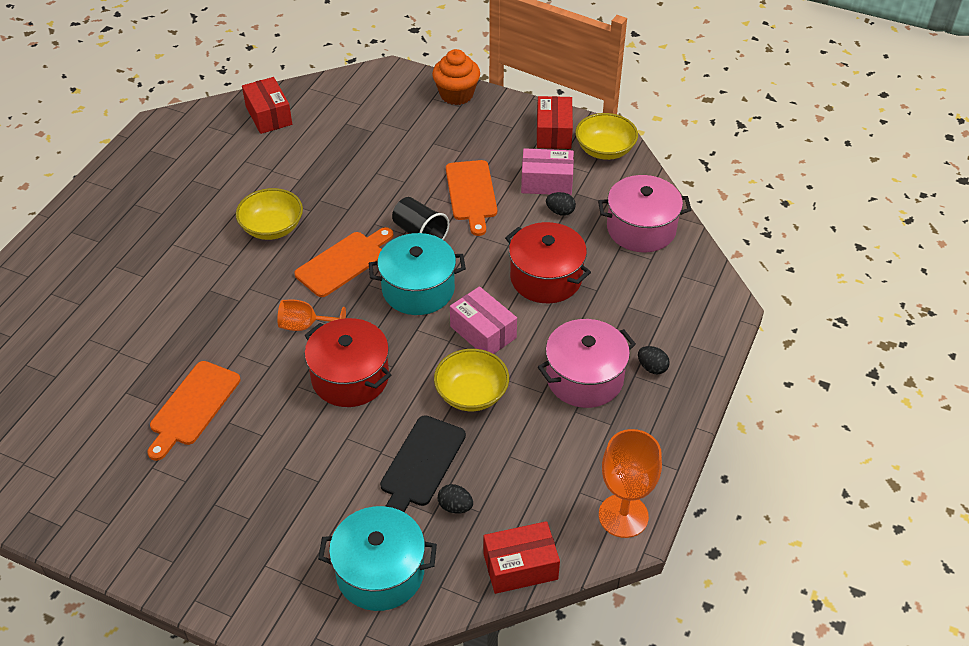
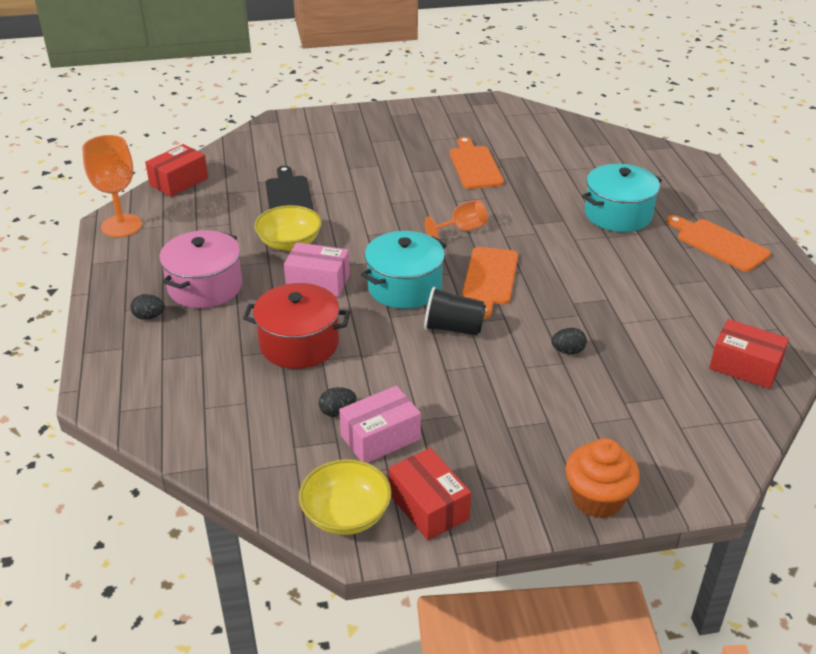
camera: 145 degrees right, 10 degrees down
(272, 228) = (583, 276): yellow bowl -> none
(350, 377) = (390, 217): red pot -> none
(380, 572) = (266, 151): turquoise pot -> turquoise pot (618, 214)
(455, 507) = (246, 189): black egg -> black egg (568, 351)
(471, 194) = (447, 386): orange cutting board -> orange cutting board (718, 243)
(641, 229) = (235, 434): pink pot -> none

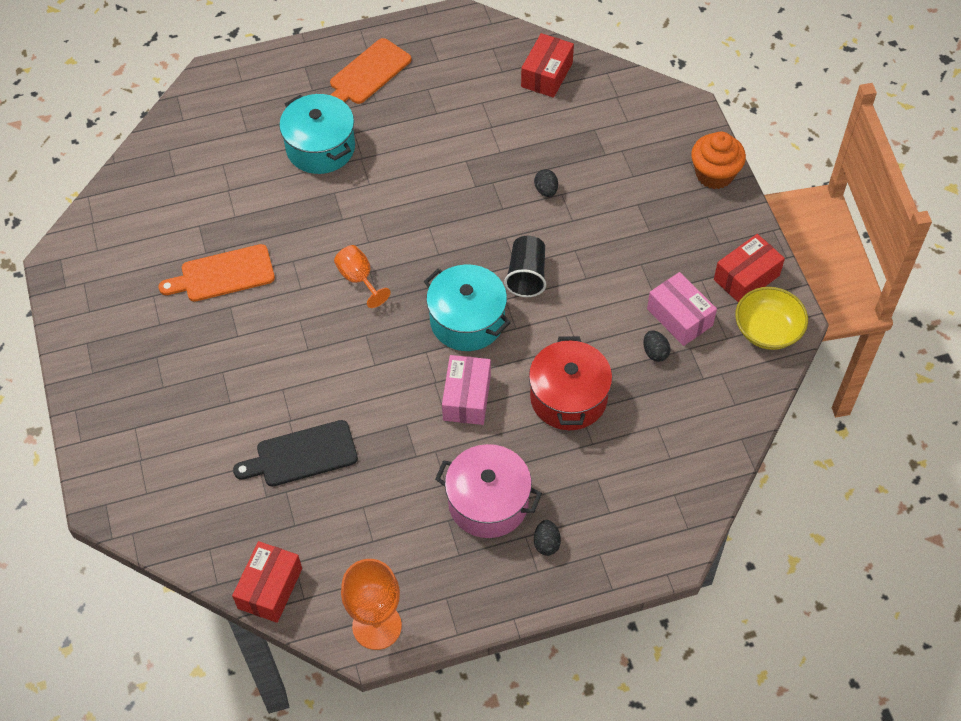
camera: 95 degrees left, 20 degrees up
(179, 181) = (270, 588): red box -> red box turned 75 degrees clockwise
(289, 243) = (398, 437): yellow bowl -> none
(489, 279) = (445, 251): orange cutting board -> none

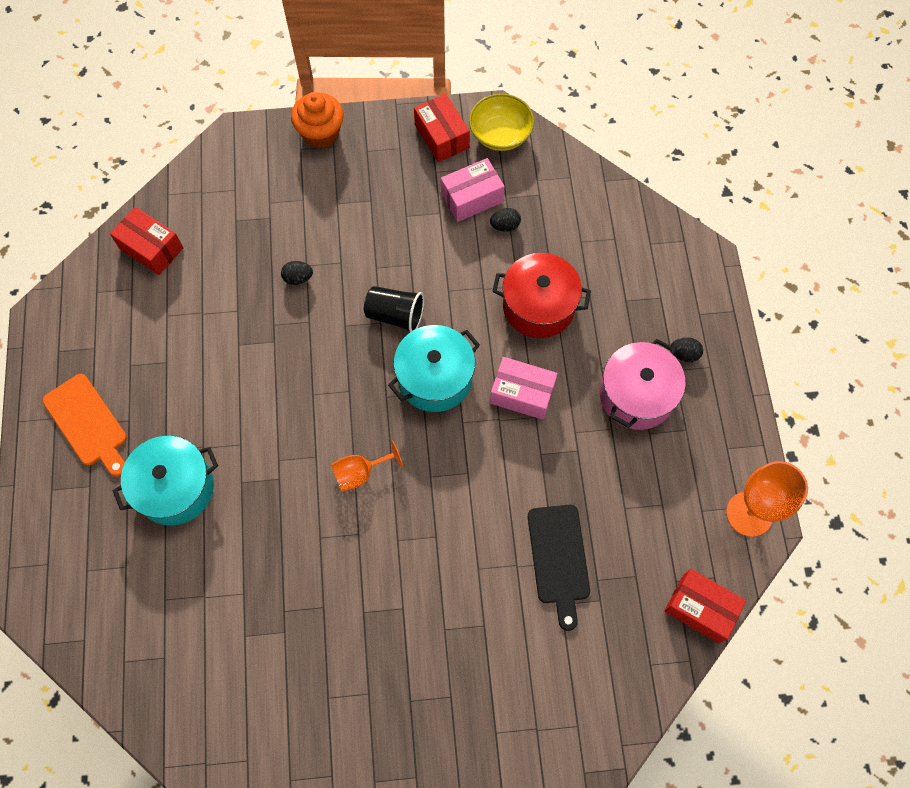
camera: 80 degrees left, 10 degrees up
(223, 274) = (319, 615): orange cutting board -> none

